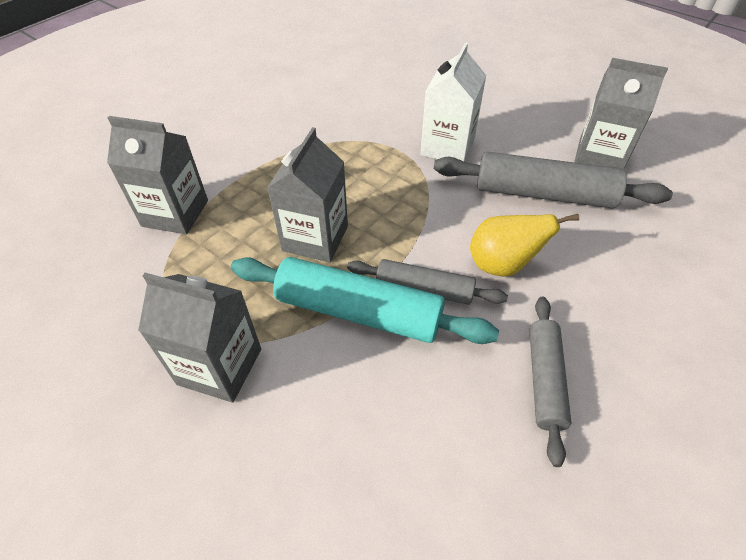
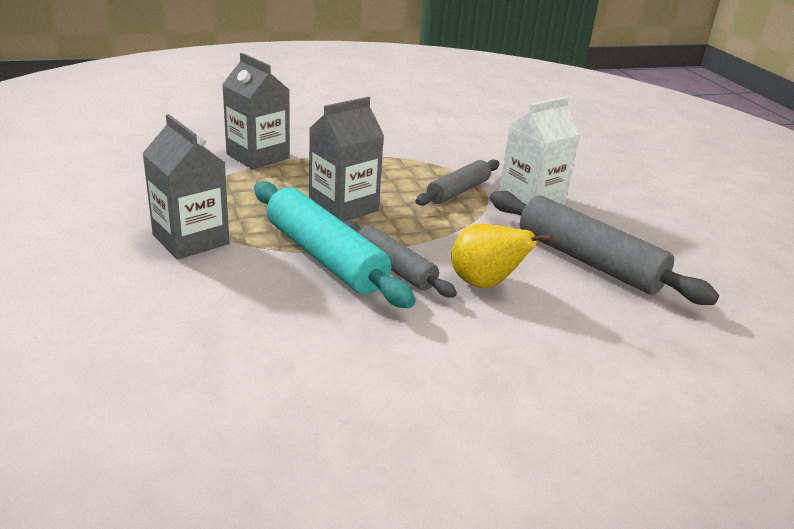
camera: 30 degrees right, 20 degrees down
(544, 380) = (430, 360): grey rolling pin -> grey rolling pin (458, 191)
(599, 156) = (688, 261): grey carton -> none

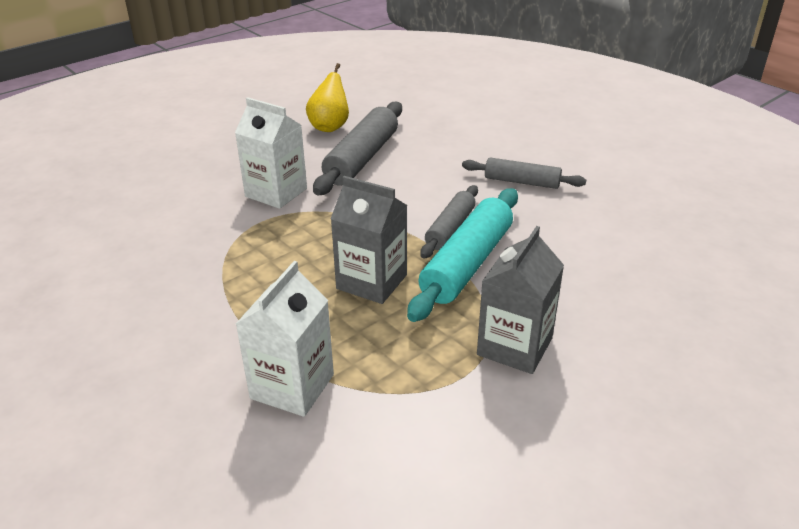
camera: 110 degrees left, 5 degrees up
(258, 156) = (292, 386): grey carton -> white carton
(458, 191) = (285, 230): grey rolling pin -> grey rolling pin (522, 182)
(485, 284) = (433, 190): yellow pear -> yellow pear (330, 127)

